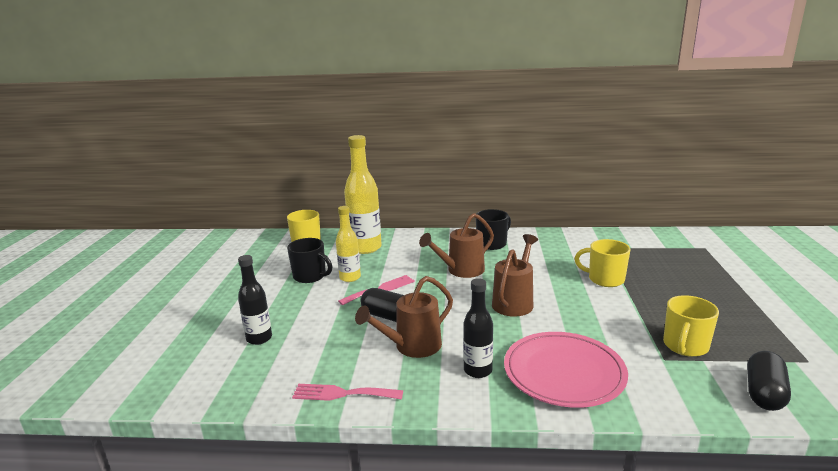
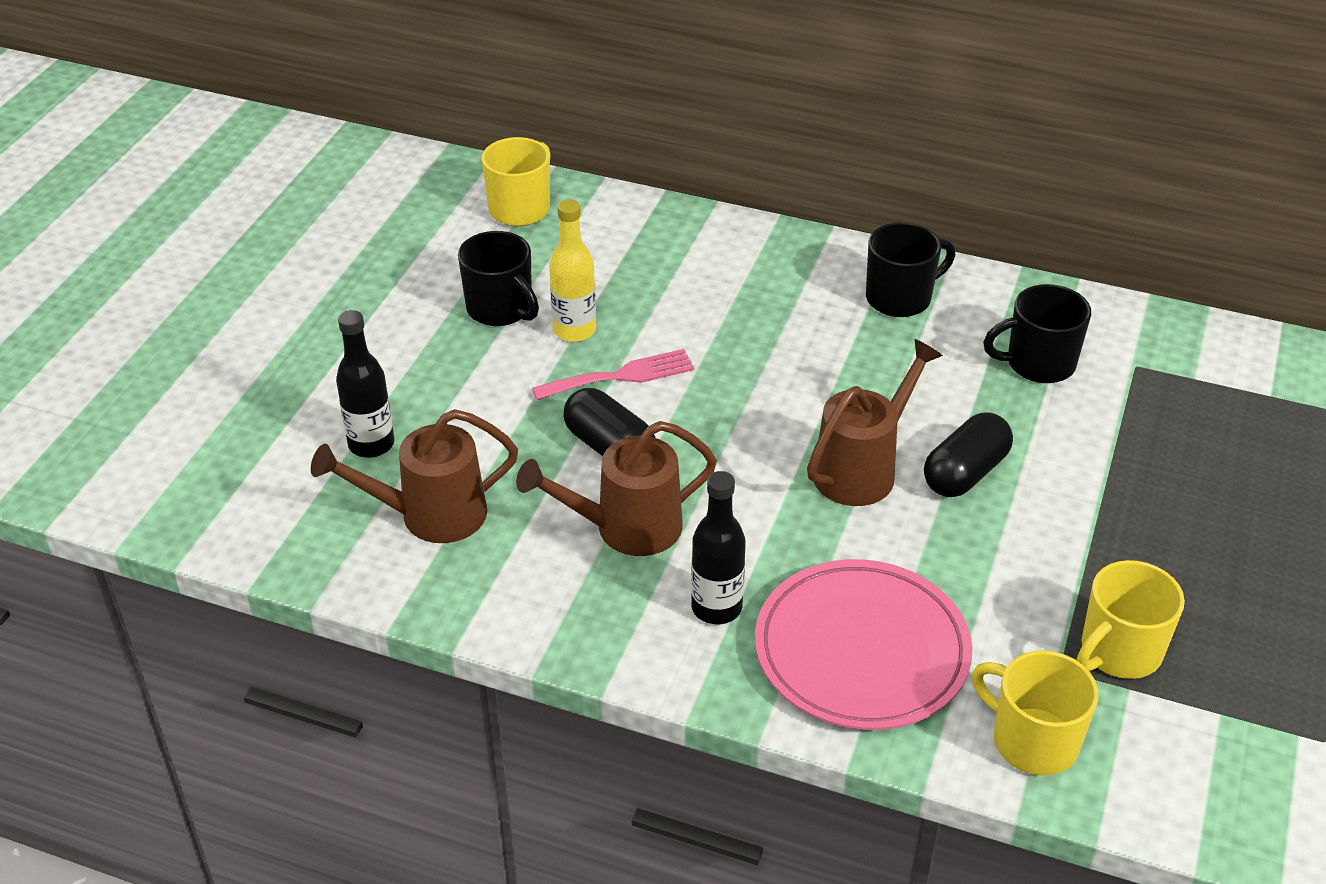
camera: 15 degrees right, 20 degrees up
(342, 393) = (476, 596): pink fork -> none
(365, 248) = (633, 251): yellow bottle -> none
(460, 271) = (797, 362): brown watering can -> brown watering can (429, 515)
(565, 254) = (1038, 363): none -> black mug
(605, 279) = (1076, 454): yellow mug -> yellow mug (1032, 741)
(764, 393) = (1185, 781): black capsule -> black capsule (965, 473)

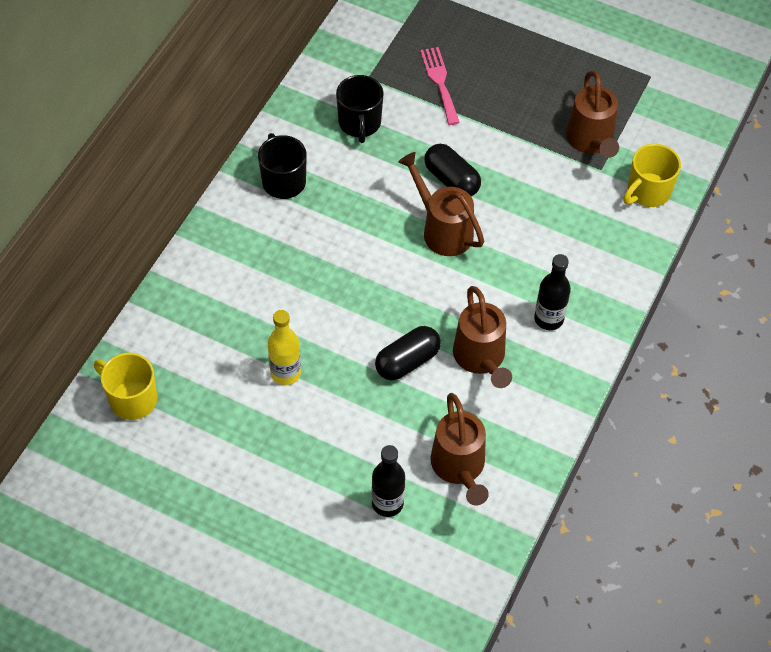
camera: 85 degrees left, 15 degrees up
(501, 309) = (253, 418): black mug -> none
(621, 376) = (338, 348): pink fork -> pink fork (440, 82)
(861, 651) = (584, 254): pink plate -> none
(1119, 651) = (591, 141): yellow mug -> brown watering can

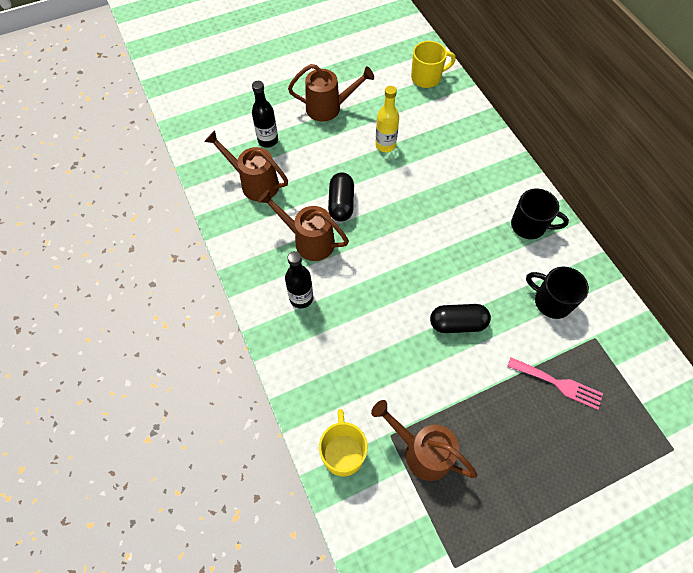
camera: 130 degrees right, 5 degrees up
(442, 229) = (420, 288): brown watering can -> brown watering can (329, 108)

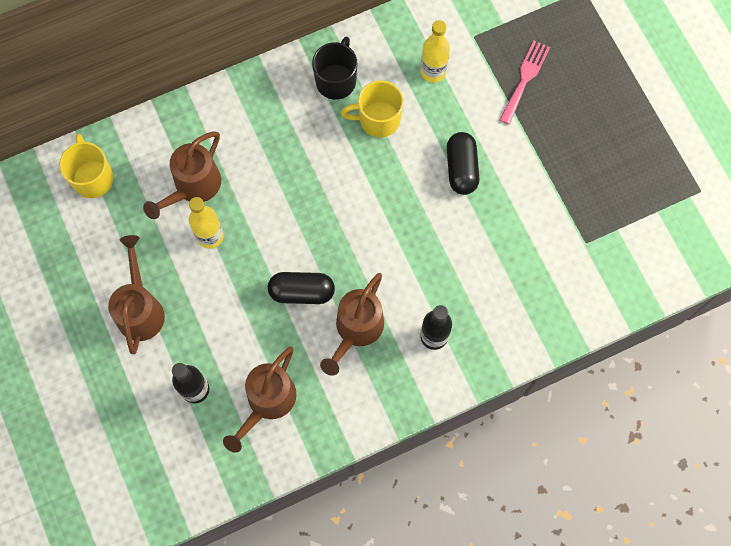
camera: 90 degrees left, 10 degrees up
(343, 452) = (606, 289): yellow mug -> yellow mug (378, 119)
(421, 451) = (599, 214): brown watering can -> brown watering can (193, 187)
(551, 301) = (433, 71): black mug -> yellow bottle

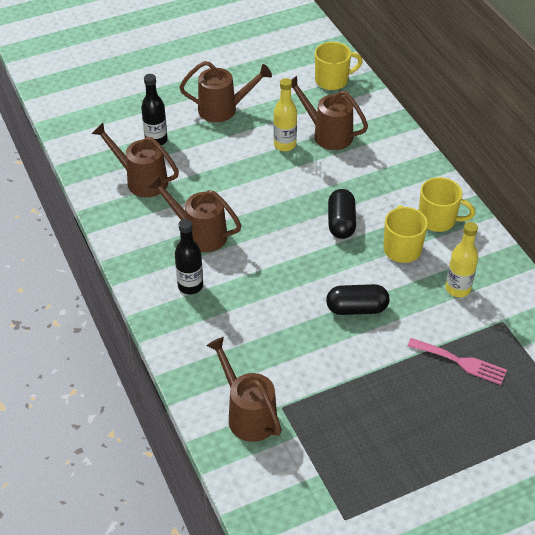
camera: 90 degrees right, 25 degrees down
(302, 292) = (235, 199): black capsule -> black capsule (341, 223)
(336, 80) = (438, 220): black mug -> yellow mug
(596, 274) = (247, 414): none -> brown watering can

